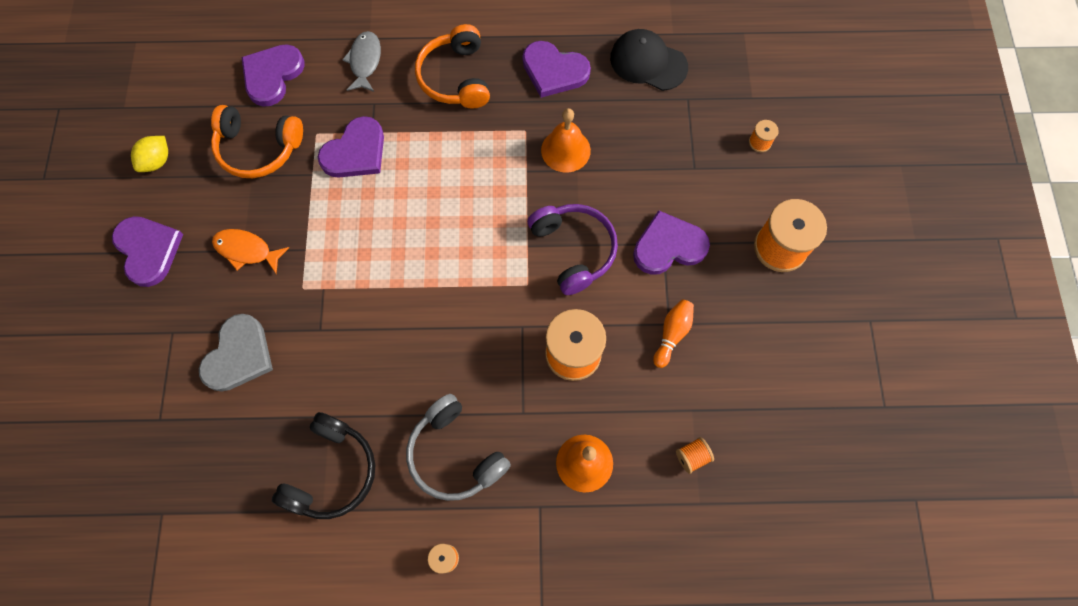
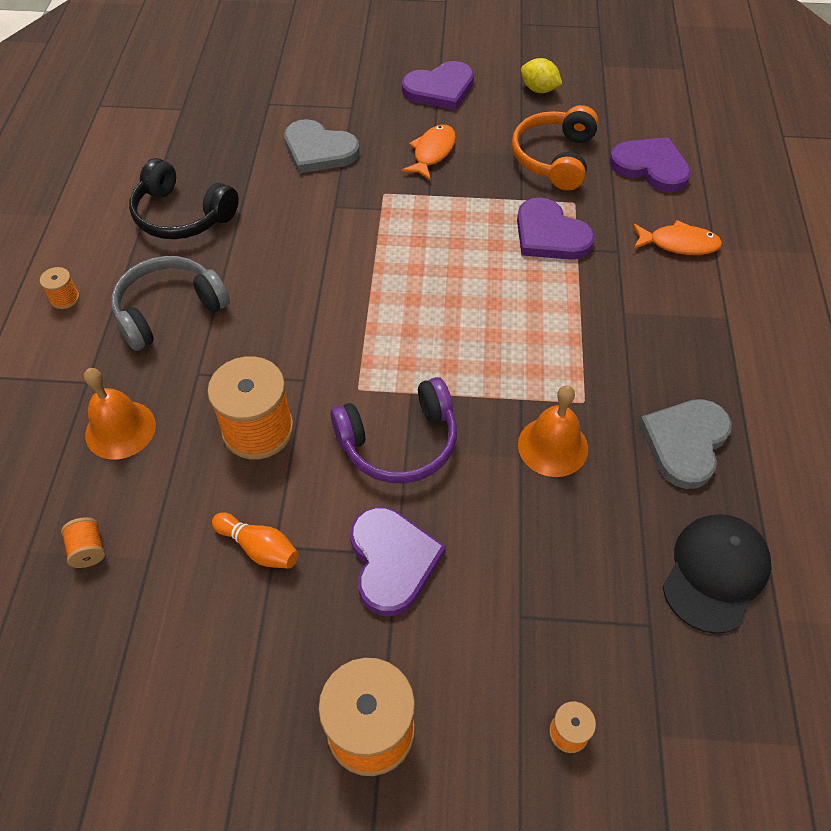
camera: 95 degrees right, 15 degrees down
(365, 61) = (678, 244): grey fish -> orange fish
(456, 77) = (663, 331): orange headphones -> none
(554, 71) = (685, 443): purple heart -> grey heart

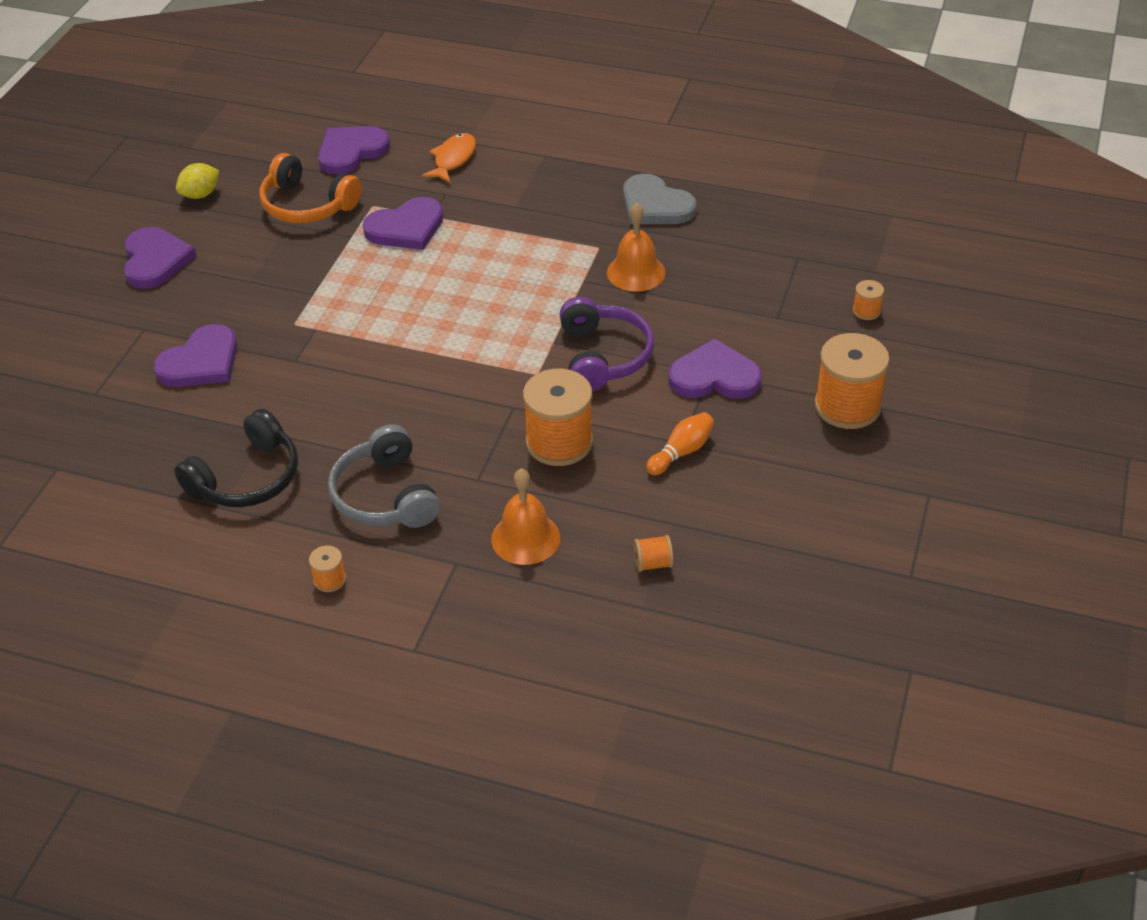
camera: 75 degrees left, 10 degrees down
(319, 150) = (201, 362): grey heart -> purple heart
(432, 153) = (253, 281): orange fish -> none
(715, 573) = (766, 219): black cap -> none

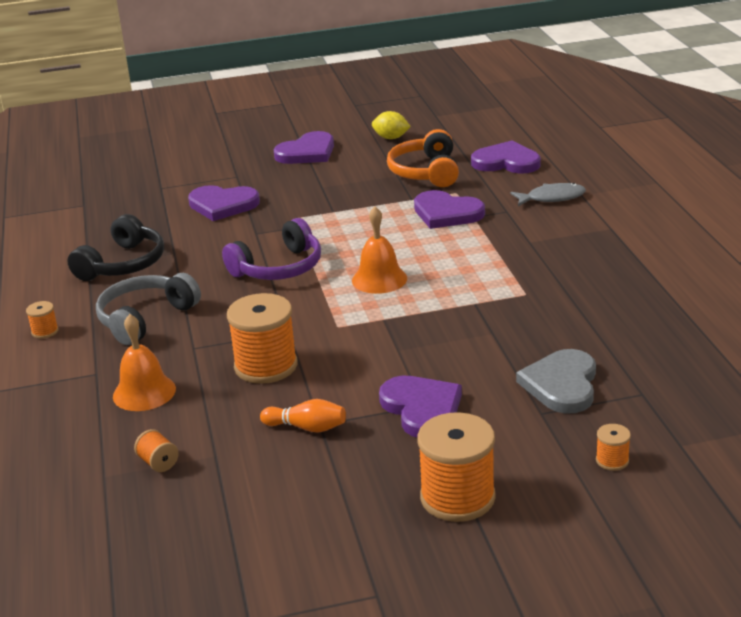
camera: 60 degrees right, 15 degrees down
(247, 478) = (123, 264): black headphones -> black headphones turned 75 degrees counterclockwise
(453, 159) = (552, 198): orange fish -> grey fish
(603, 356) = (389, 347): purple headphones -> purple headphones (278, 268)
(636, 272) = (514, 322): orange bell -> orange bell (379, 279)
(655, 205) = (616, 298): grey heart -> grey heart (561, 384)

